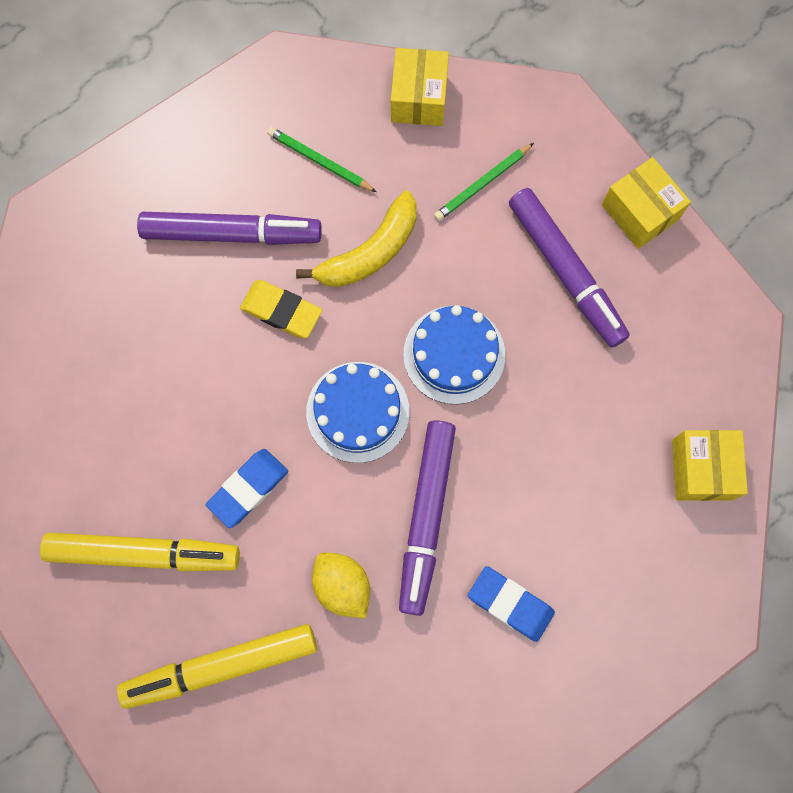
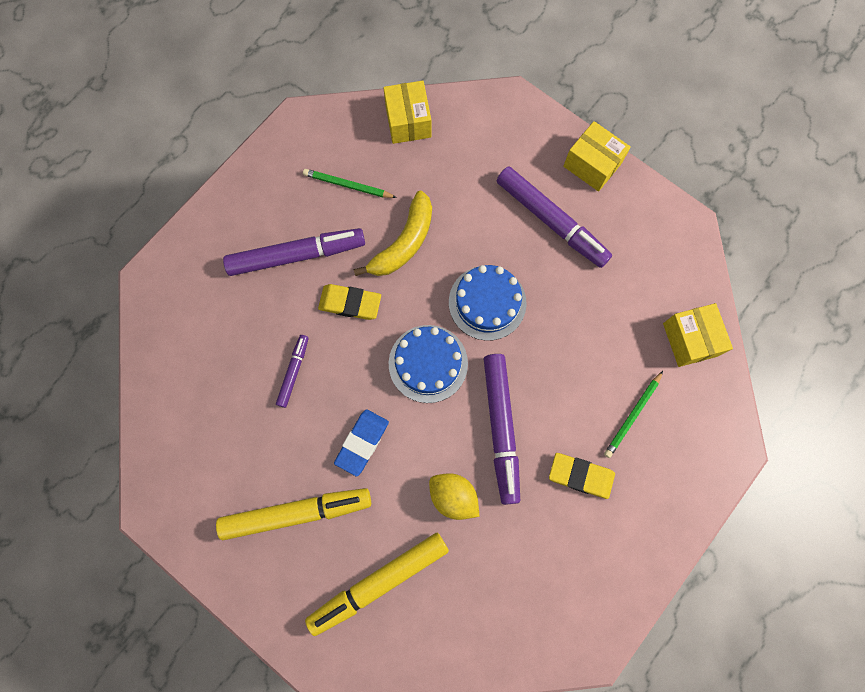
camera: 15 degrees left, 0 degrees up
(188, 378) = (293, 372): none -> purple marker
(482, 183) = (472, 172): green pencil -> green pencil (632, 415)
(510, 604) = (580, 476): blue eraser -> yellow eraser

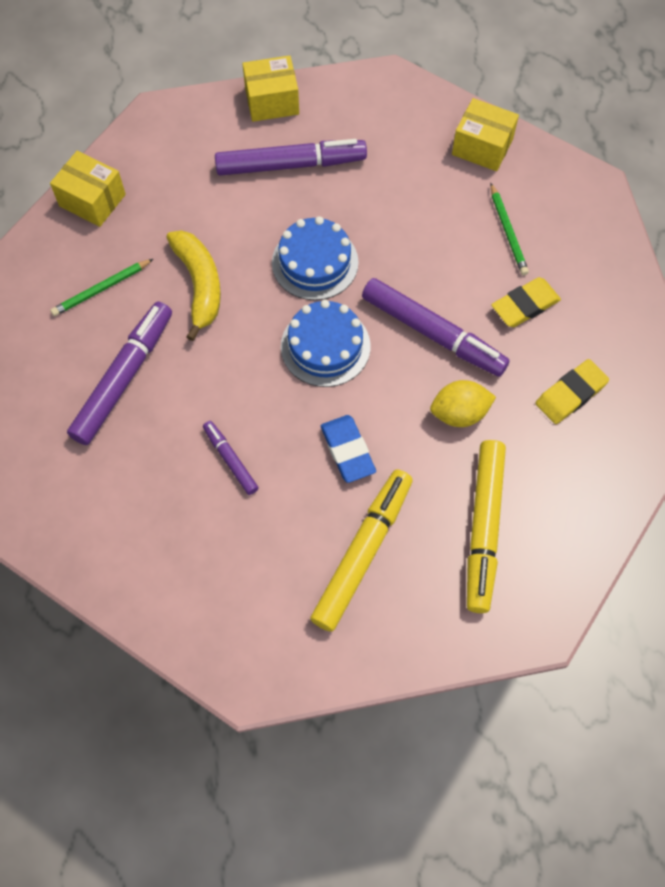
camera: 50 degrees left, 10 degrees down
(350, 303) = (212, 367): yellow eraser -> yellow eraser (570, 394)

